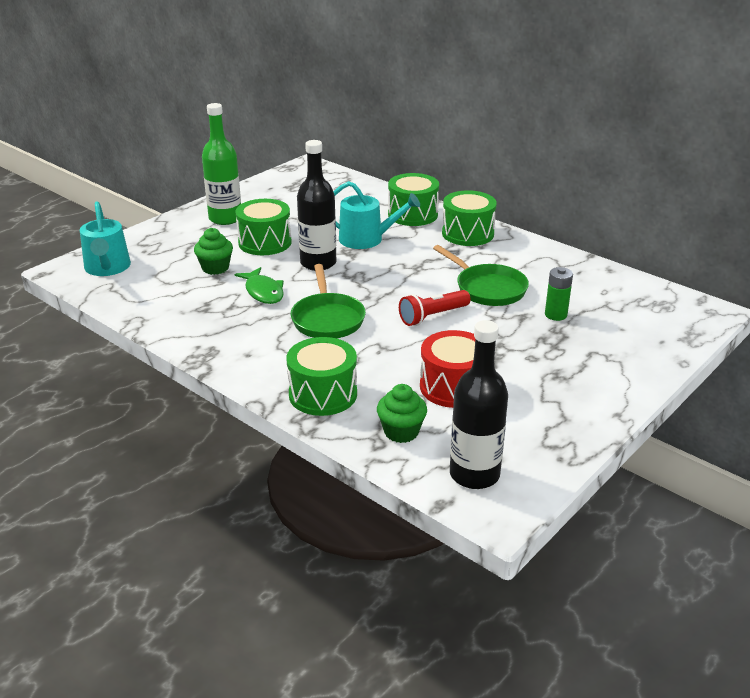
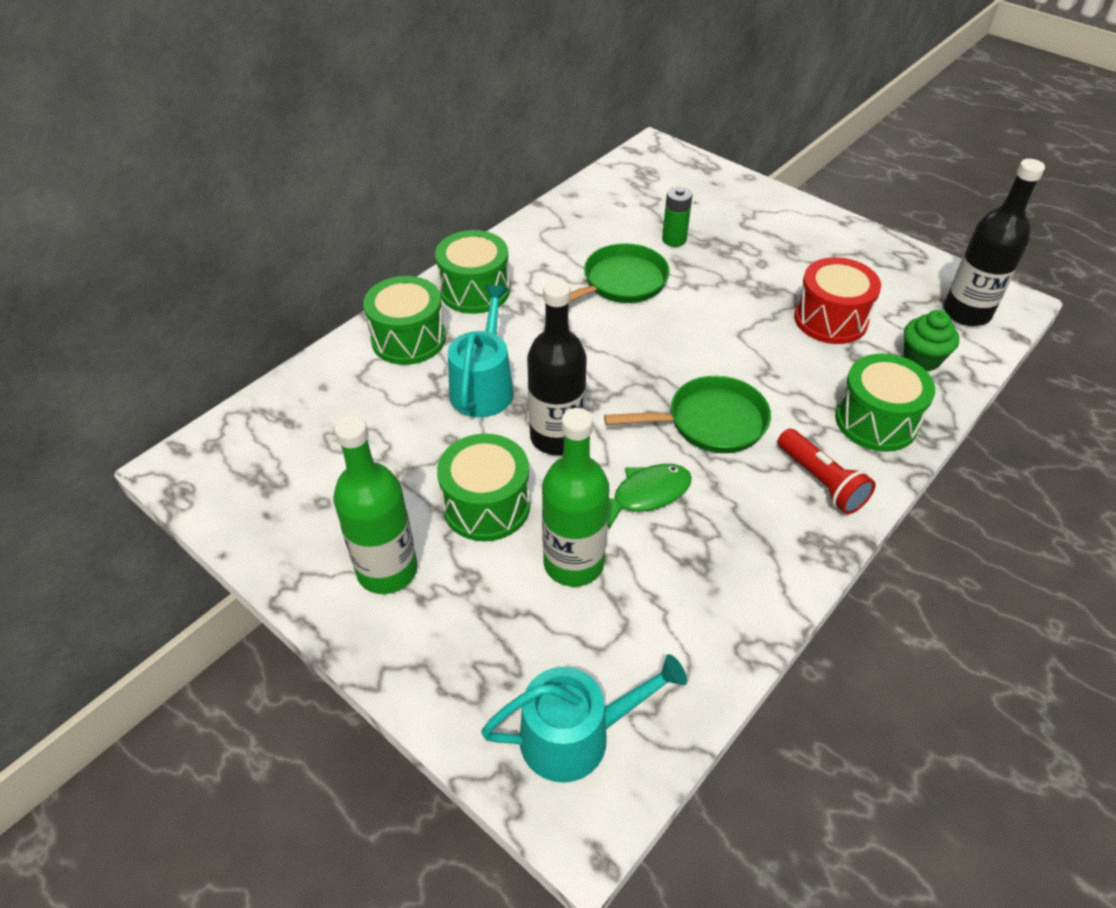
camera: 90 degrees left, 15 degrees up
(215, 268) = (573, 563): green cupcake -> green bottle
(433, 316) = (690, 329): red flashlight -> red flashlight (821, 481)

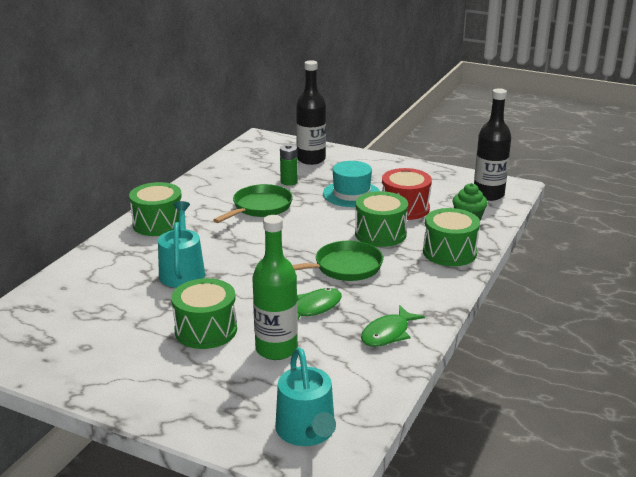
camera: 15 degrees left, 20 degrees down
(387, 570) = (146, 373): green bottle -> none
(408, 339) = (118, 254): green drum -> green drum (380, 234)
(557, 437) = (243, 289): black bottle -> black bottle (311, 159)
(575, 735) = (307, 431): turquoise watering can -> turquoise watering can turned 105 degrees clockwise
(741, 568) = (388, 333): none -> green fish
(758, 278) = (351, 194): none -> turquoise hat
(821, 481) = (425, 285): red flashlight -> none

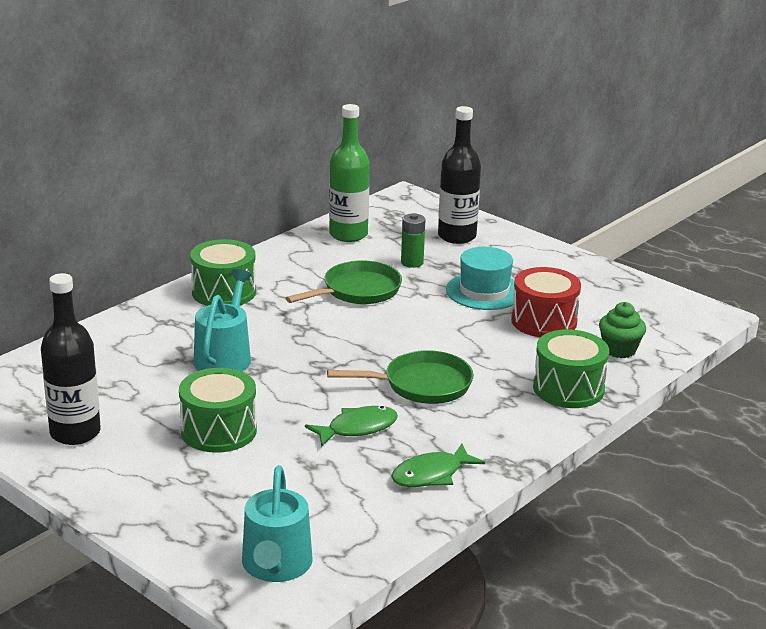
camera: 15 degrees right, 0 degrees up
(276, 349) = (289, 468): green bottle -> green bottle (348, 234)
(380, 234) = (492, 350): green drum -> none
(488, 194) = (668, 320): black bottle -> black bottle (75, 433)

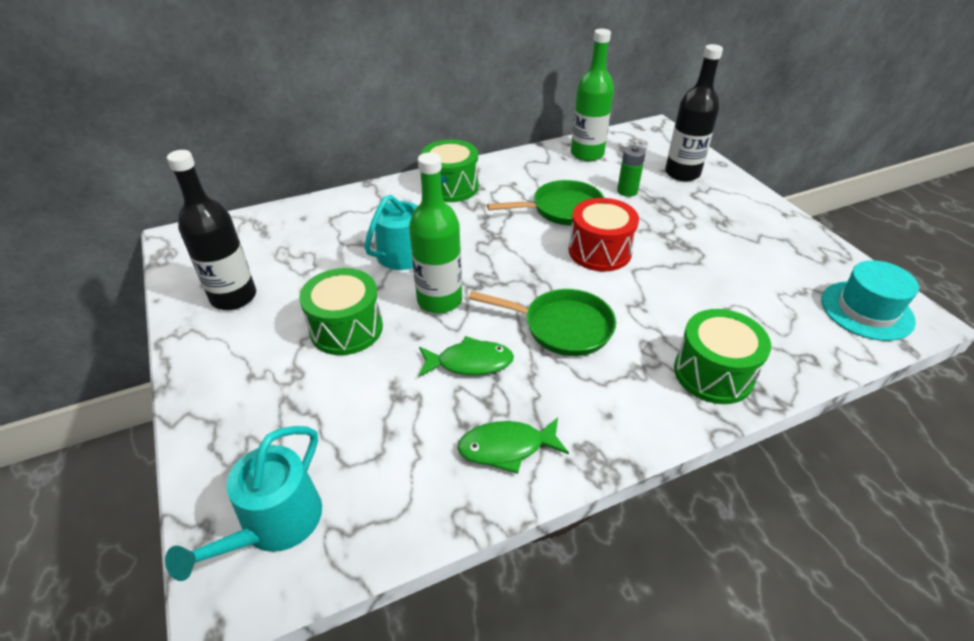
camera: 25 degrees right, 15 degrees up
(292, 390) = (439, 300): none -> green bottle
(484, 291) = (679, 235): turquoise hat -> turquoise hat (866, 310)
(544, 321) = (724, 282): red drum -> red drum (599, 251)
(619, 350) = (792, 337): green cupcake -> none

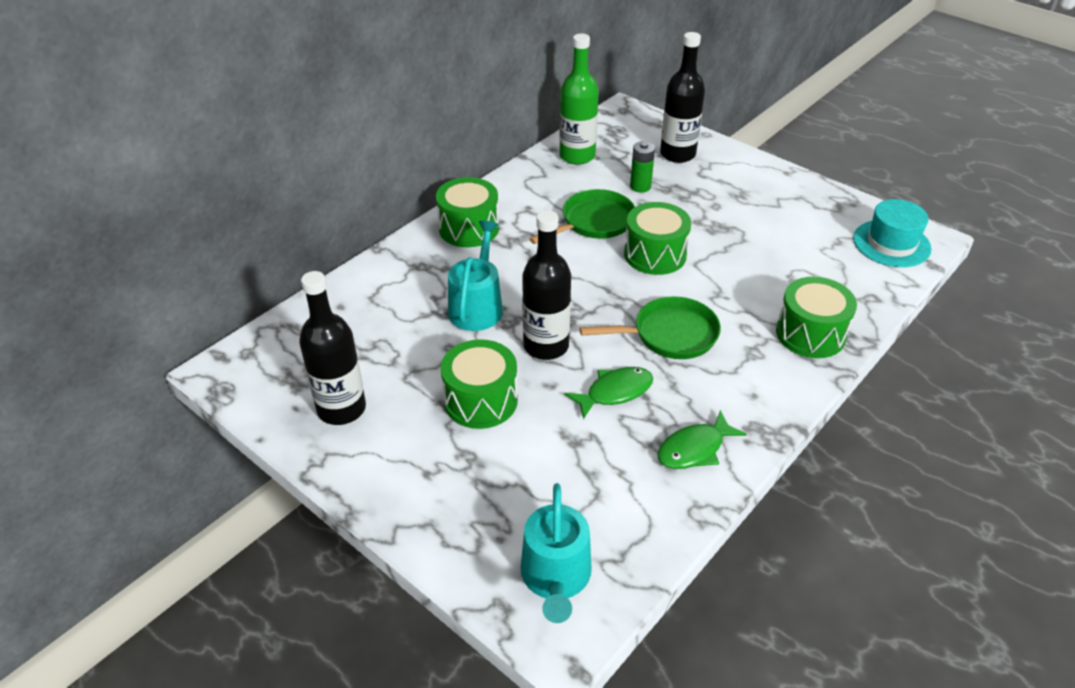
camera: 25 degrees left, 0 degrees up
(439, 300) = (546, 346): green bottle -> black bottle
(599, 251) = (655, 254): red drum -> green drum

